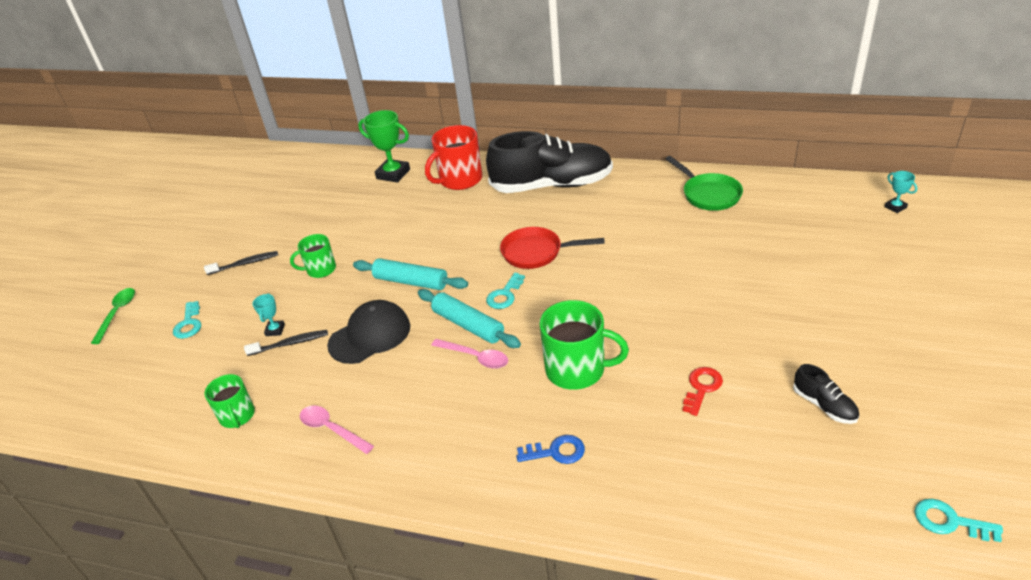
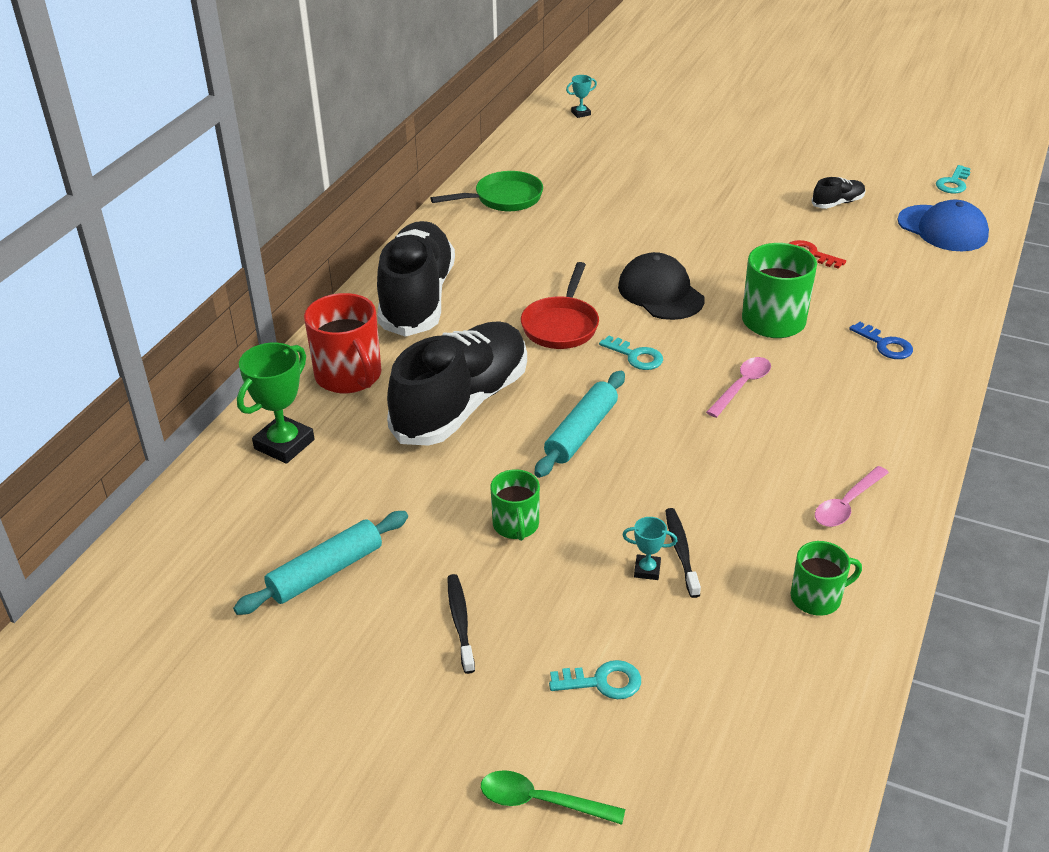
camera: 85 degrees left, 0 degrees up
(370, 335) = (682, 472): black cap -> black cap (660, 293)
(436, 227) = (461, 404): none -> black shoe
(468, 325) = (684, 388): turquoise rolling pin -> turquoise rolling pin (325, 571)
(556, 451) = (885, 345): blue key -> blue key turned 135 degrees clockwise
(816, 506) = (942, 229): none -> blue cap

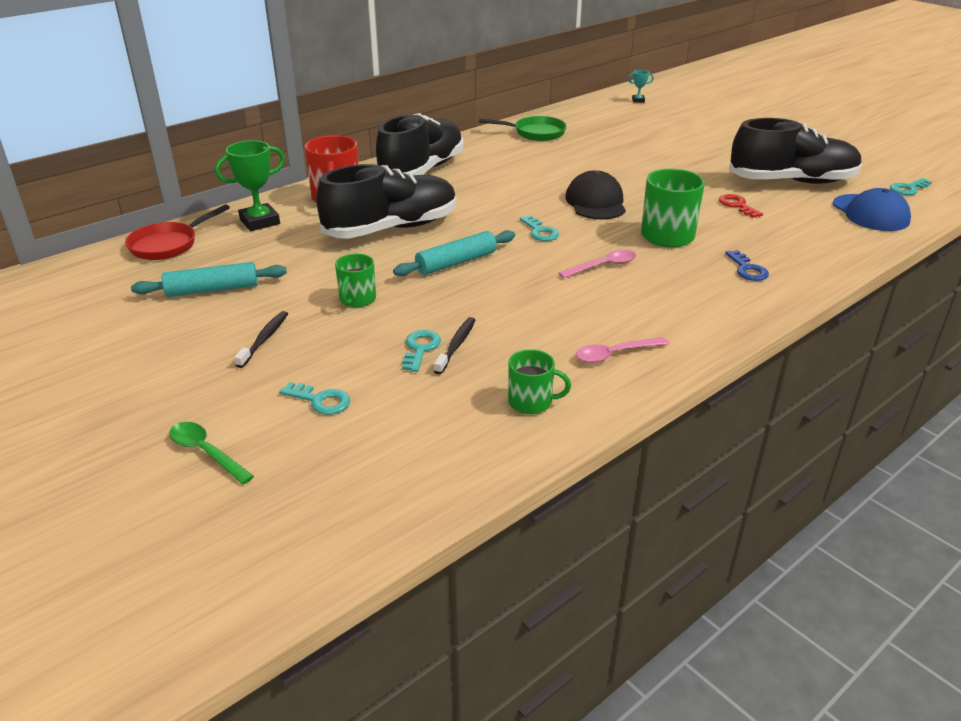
camera: 25 degrees right, 5 degrees down
(561, 325) = (504, 204): red pan -> red pan (168, 245)
(647, 570) = (420, 348): turquoise trophy -> turquoise key
(837, 203) = (791, 181): black shoe -> black shoe, size x2.48

